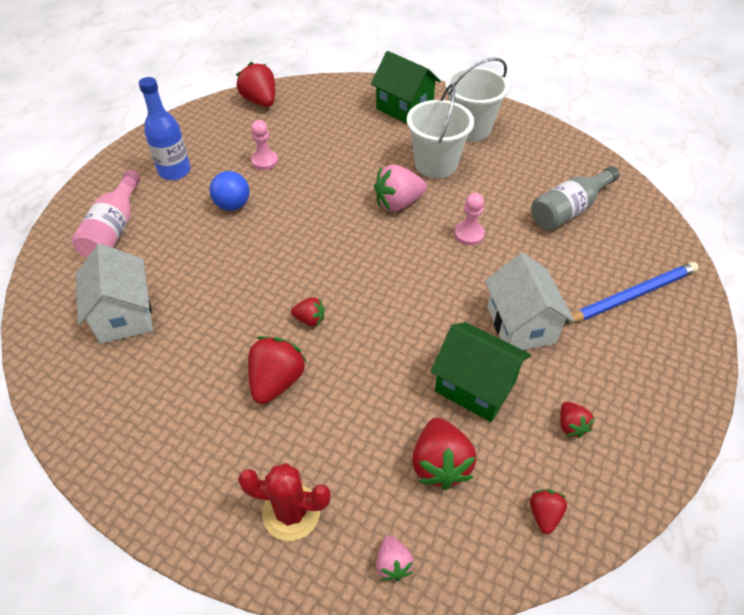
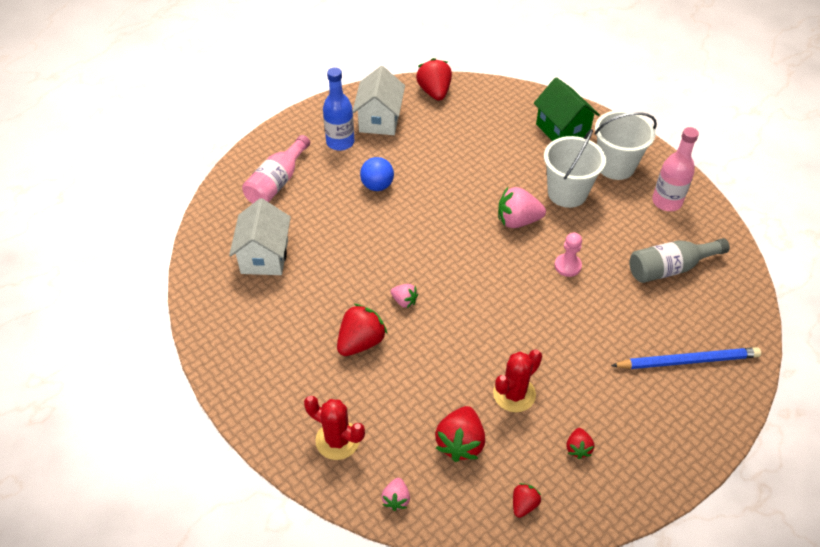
camera: 20 degrees right, 0 degrees up
(264, 161) = (418, 151): pink pawn -> none
(310, 319) = (404, 301): red strawberry -> pink strawberry
(475, 386) = (514, 394): green house -> red cactus
(520, 325) = (575, 356): white house -> white house (379, 120)
(534, 149) = (666, 202): none -> pink bottle

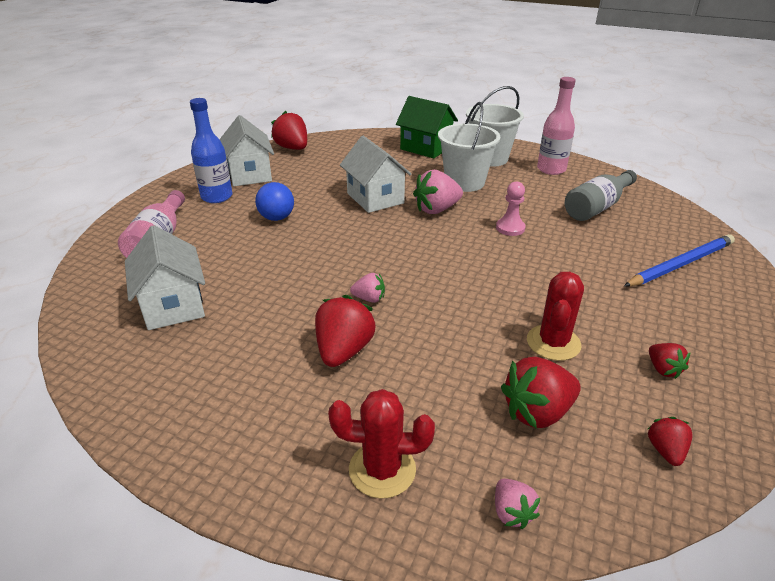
camera: 25 degrees left, 15 degrees down
(460, 443) = (537, 412): red strawberry -> red strawberry turned 75 degrees clockwise
(472, 188) = (375, 198): none -> white house

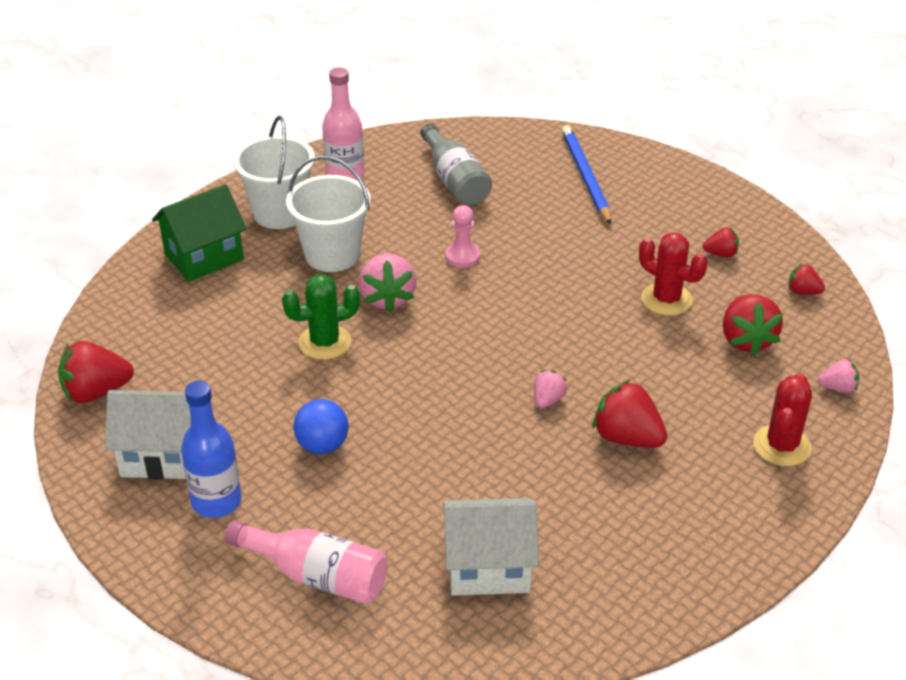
camera: 70 degrees left, 5 degrees up
(375, 198) = (325, 342): white house -> green cactus

